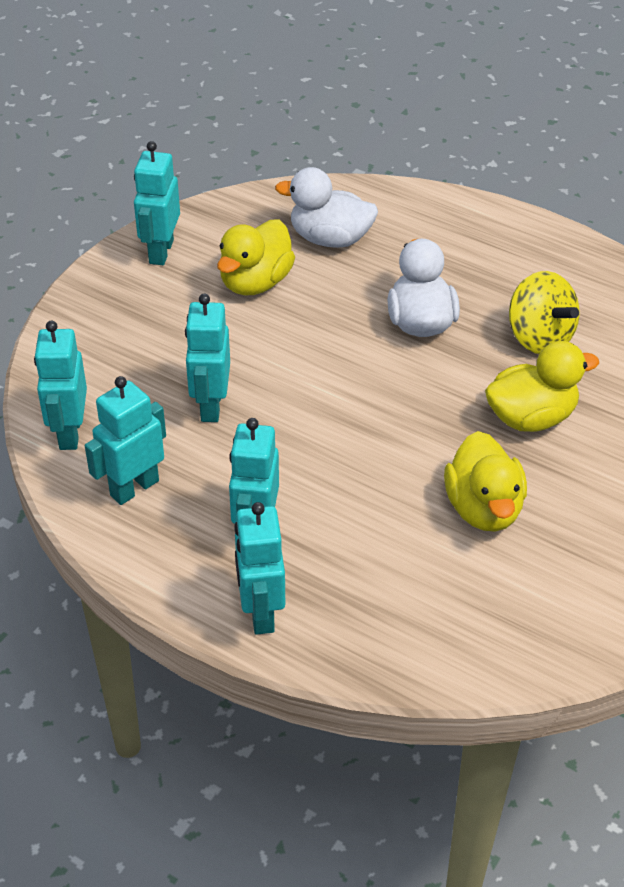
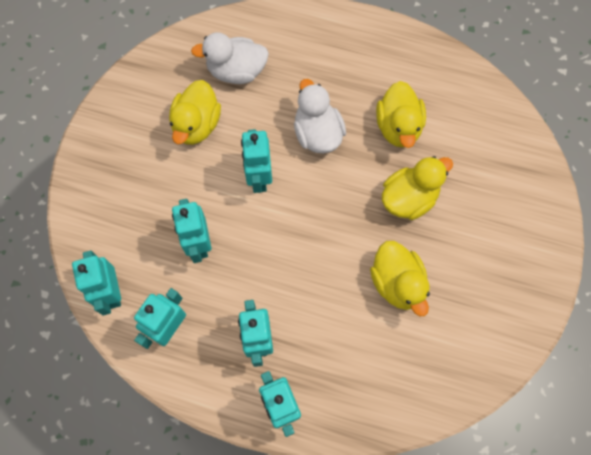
camera: 15 degrees left, 25 degrees up
(160, 252) = (122, 112): turquoise robot -> turquoise robot (259, 178)
(539, 337) = (398, 127): yellow spinning top -> yellow duck

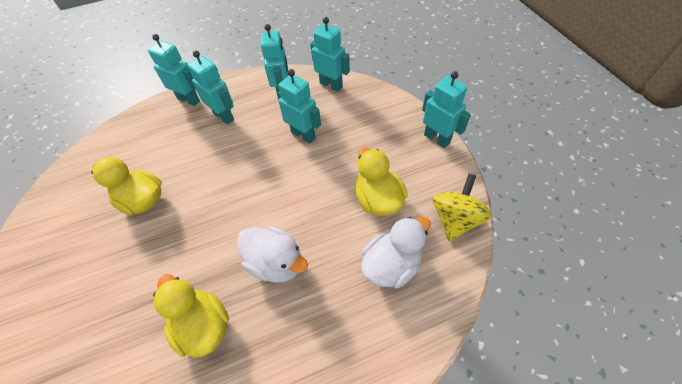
camera: 145 degrees right, 15 degrees down
(157, 66) = (455, 219): none -> yellow spinning top
(259, 178) = (297, 197): turquoise robot -> turquoise robot (437, 138)
(409, 198) = (161, 266): yellow duck -> none

